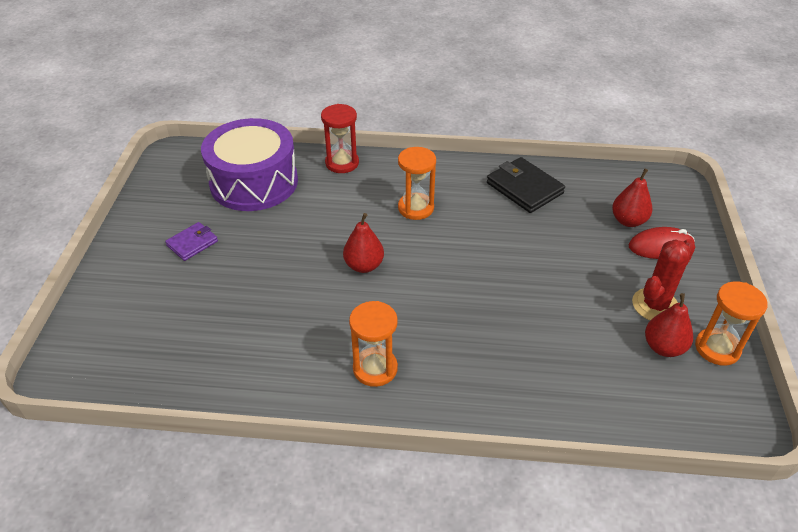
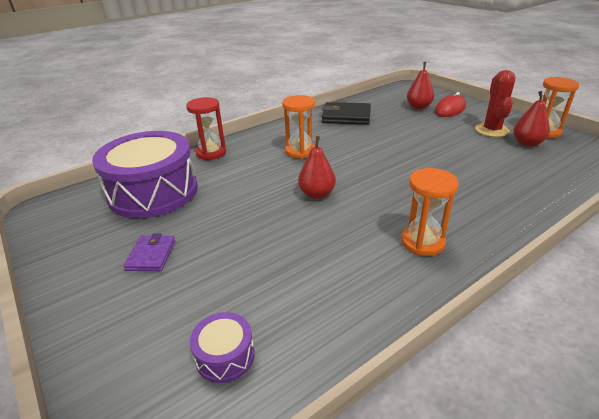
camera: 40 degrees left, 10 degrees down
(152, 348) = (225, 356): none -> purple drum

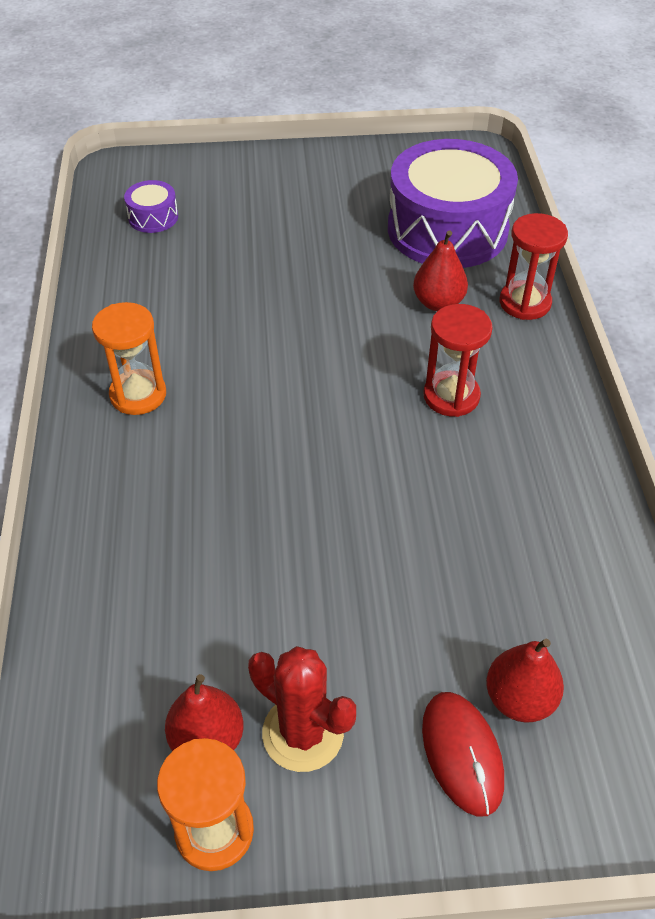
camera: 120 degrees right, 15 degrees up
(151, 255) = (317, 206): purple wallet -> none
(300, 151) = (451, 396): orange hourglass -> red hourglass
(317, 194) = (314, 358): red pear -> red pear (438, 303)
(346, 116) = (554, 531): black wallet -> none

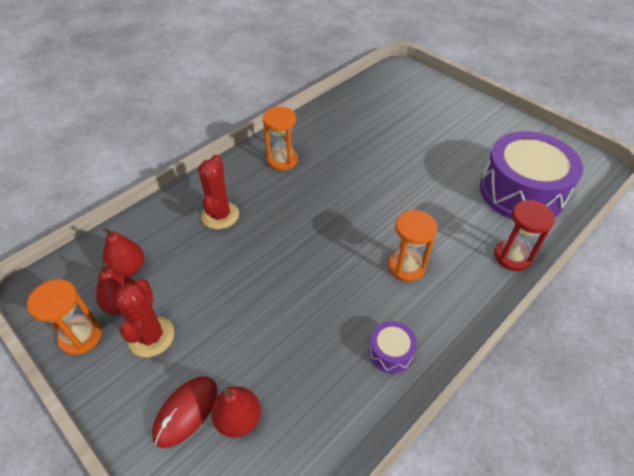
camera: 50 degrees right, 0 degrees up
(153, 217) = (387, 96): purple drum -> purple drum (390, 352)
(162, 526) = (220, 215): none -> red cactus
(438, 303) = (464, 221): red pear -> red pear (128, 268)
(451, 396) = (406, 267): red hourglass -> orange hourglass

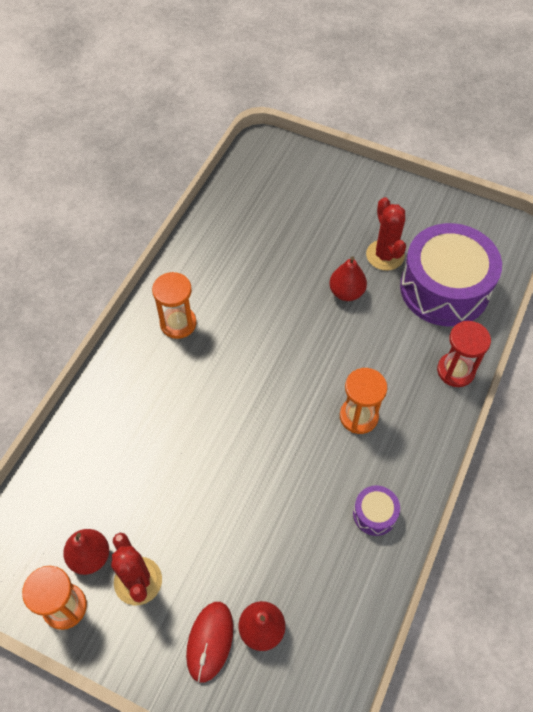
camera: 20 degrees left, 10 degrees up
(128, 268) = (73, 515): red pear -> red pear (346, 292)
(220, 215) = (141, 418): red cactus -> red cactus (385, 255)

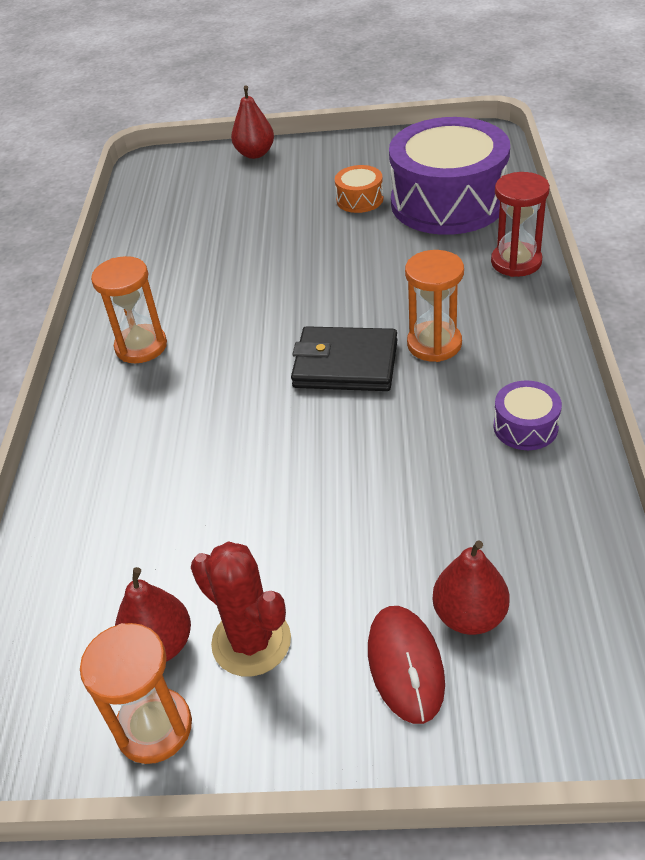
camera: 20 degrees left, 15 degrees down
(294, 404) = (345, 364): none -> black wallet
(346, 292) = (337, 244): red pear -> red pear (255, 154)
(385, 255) = (359, 199): red cactus -> orange drum

